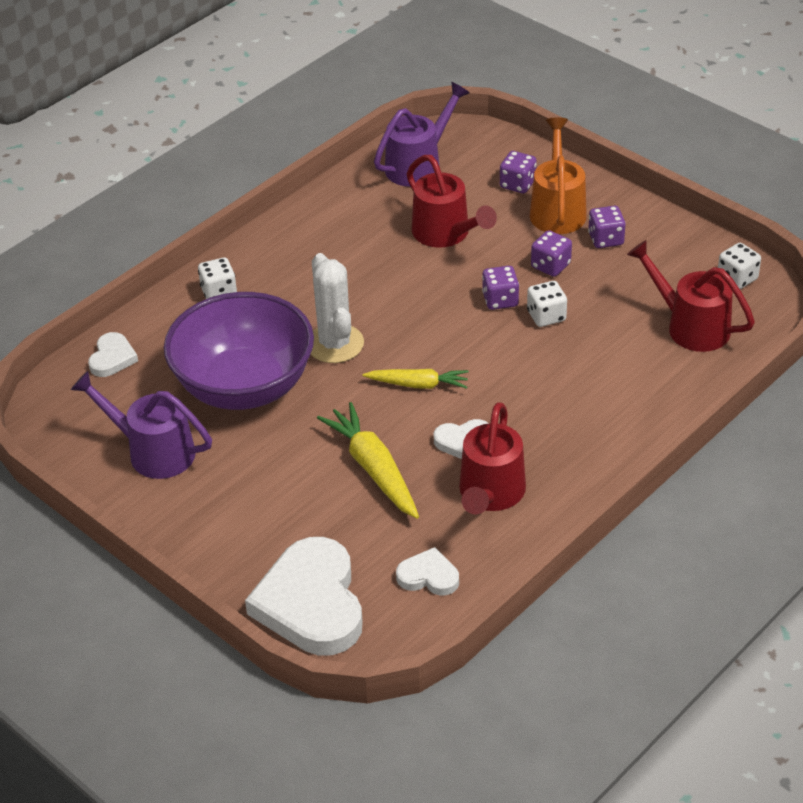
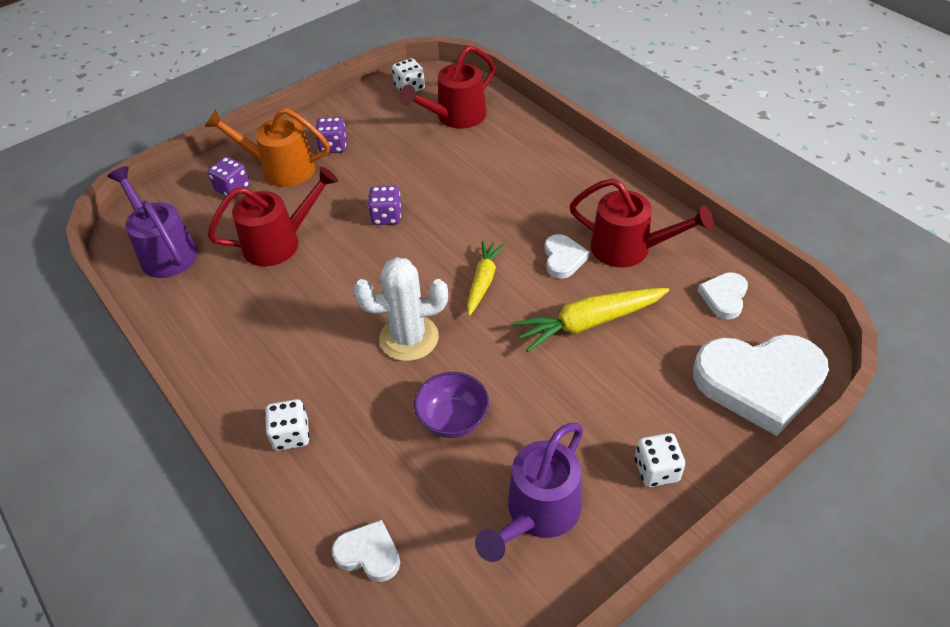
camera: 80 degrees left, 5 degrees up
(244, 387) = (453, 419): purple bowl -> purple bowl, size x0.46
(546, 316) = (417, 191): white dice -> white dice (656, 470)
(550, 266) = (354, 181): purple dice -> none

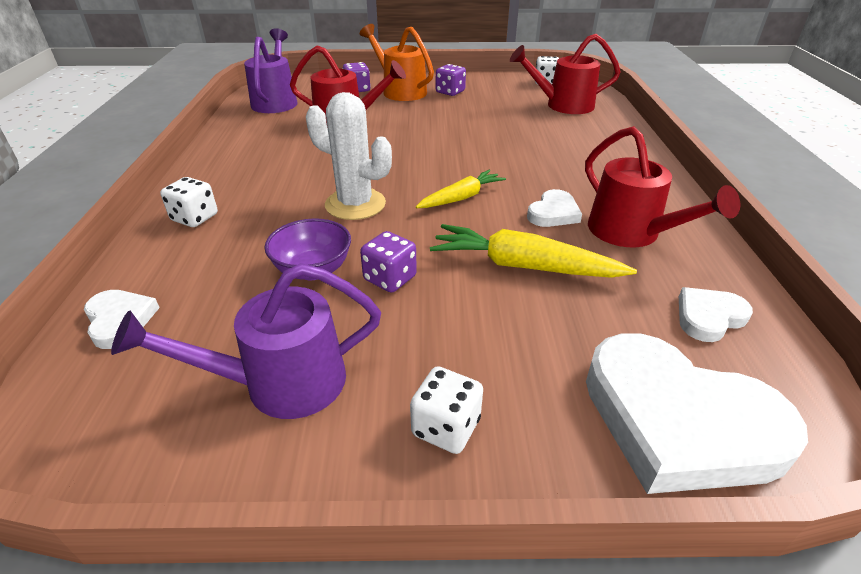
camera: 35 degrees right, 10 degrees down
(387, 216) = (437, 135): purple dice -> purple dice (390, 278)

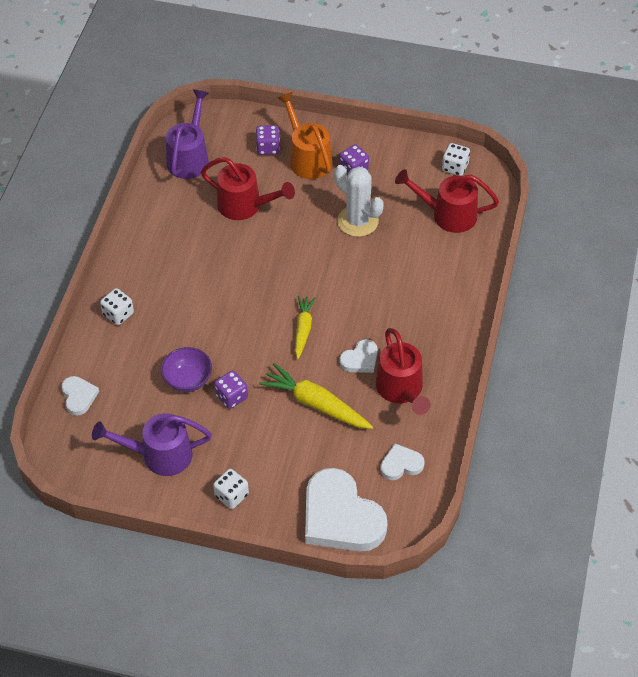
camera: 15 degrees right, 15 degrees up
(355, 204) = (227, 321): white cactus -> white cactus (357, 221)
(461, 198) = (303, 329): yellow carrot -> yellow carrot turned 60 degrees counterclockwise

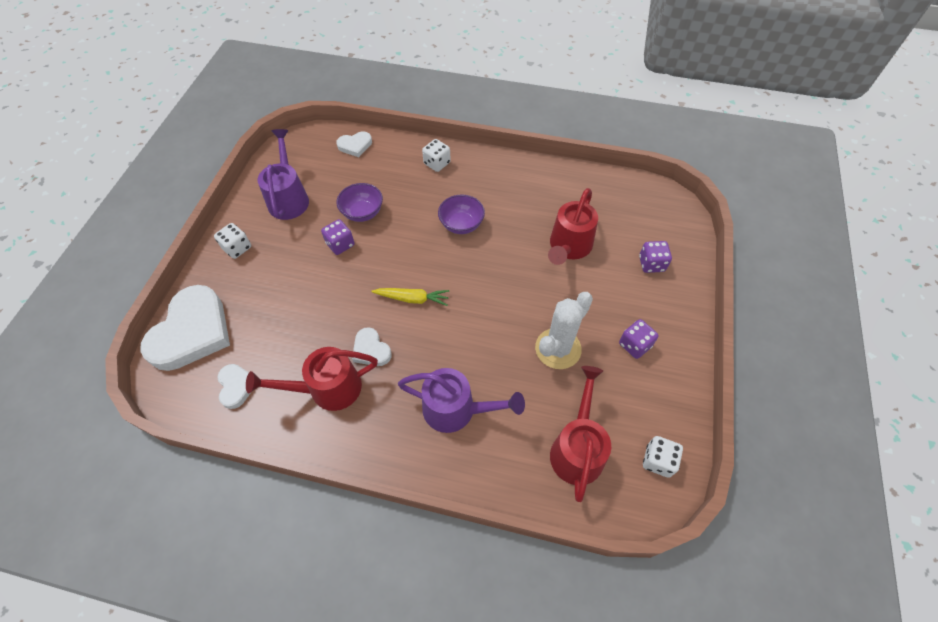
camera: 90 degrees right, 5 degrees up
(190, 157) = (626, 201): purple watering can -> purple watering can (457, 410)
(211, 291) = (461, 225): none -> purple bowl
(307, 157) = (644, 299): orange watering can -> none
(316, 404) = (322, 310): yellow carrot -> none
(341, 517) = (192, 332): white heart -> white heart turned 150 degrees clockwise

